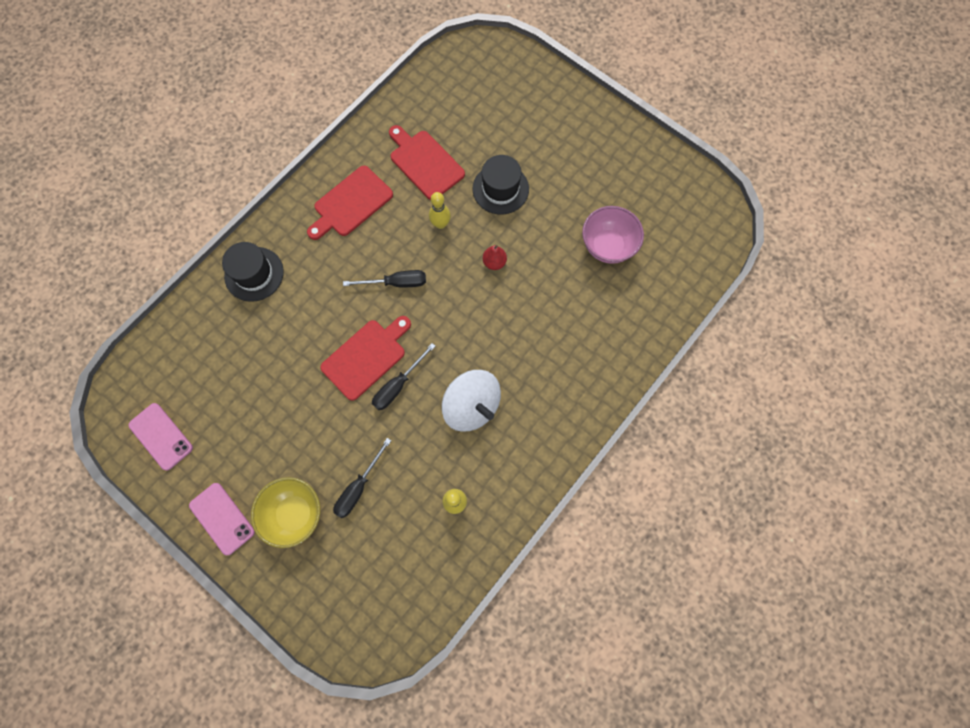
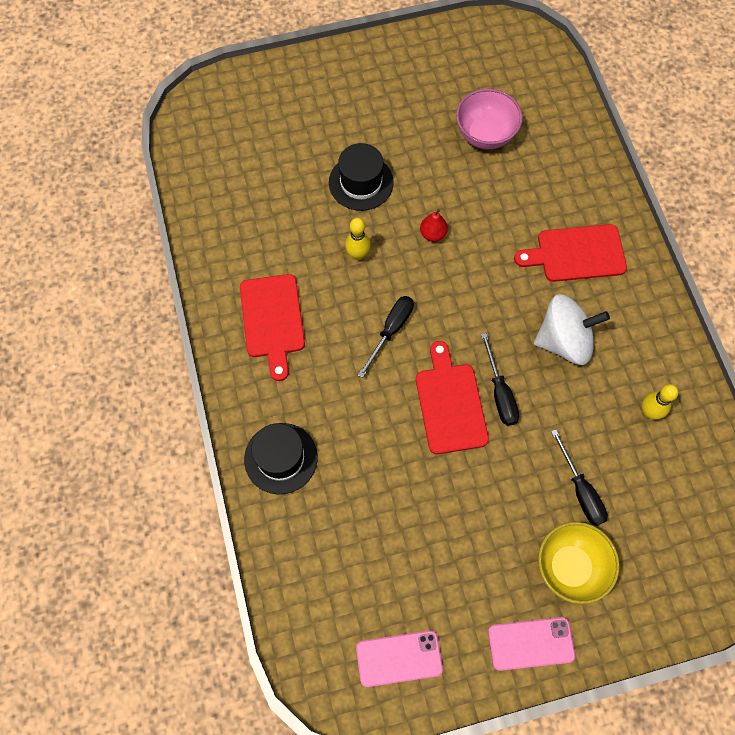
camera: 55 degrees left, 5 degrees down
(425, 163) = (281, 228): red cutting board -> red cutting board (576, 254)

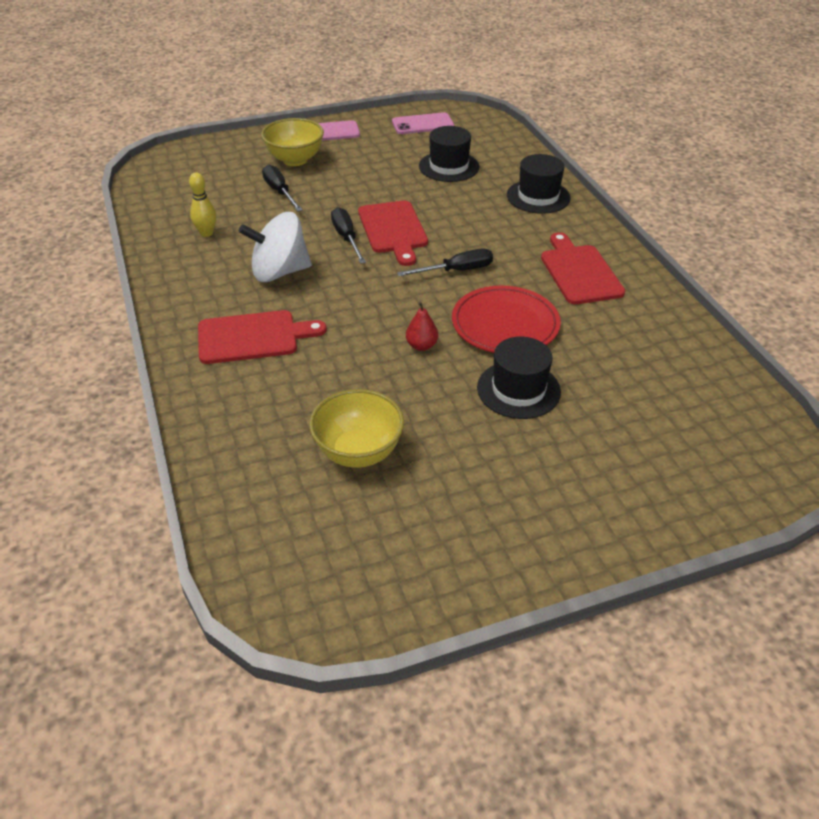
camera: 175 degrees right, 25 degrees down
(358, 254) = (505, 324): yellow bowling pin -> red plate
(375, 535) = (449, 166): none -> black hat
(391, 330) = (456, 271): black screwdriver -> black screwdriver turned 135 degrees counterclockwise
(485, 135) = (358, 452): pink bowl -> yellow bowl

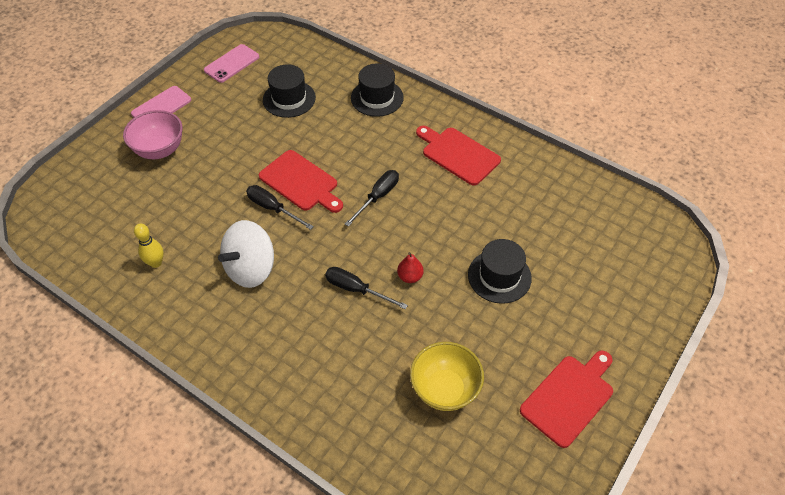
camera: 35 degrees left, 10 degrees up
(253, 337) = (286, 339): red cutting board -> red cutting board (569, 397)
(280, 192) = (178, 189): black screwdriver -> black screwdriver (356, 289)
(295, 160) = (160, 150): yellow bowl -> pink bowl
(505, 324) = (448, 226): red plate -> none

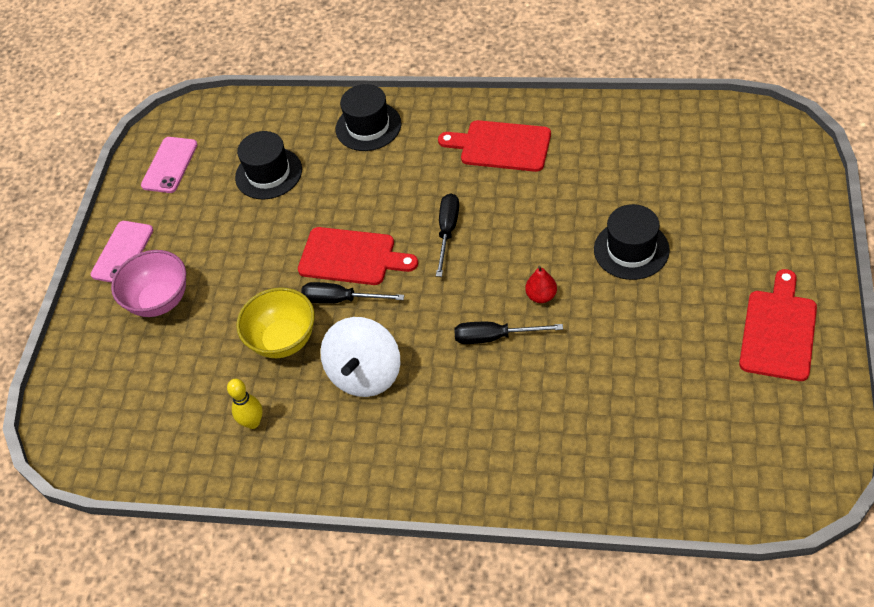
camera: 20 degrees left, 0 degrees up
(445, 389) = (655, 387): yellow bowl -> yellow bowl (283, 340)

